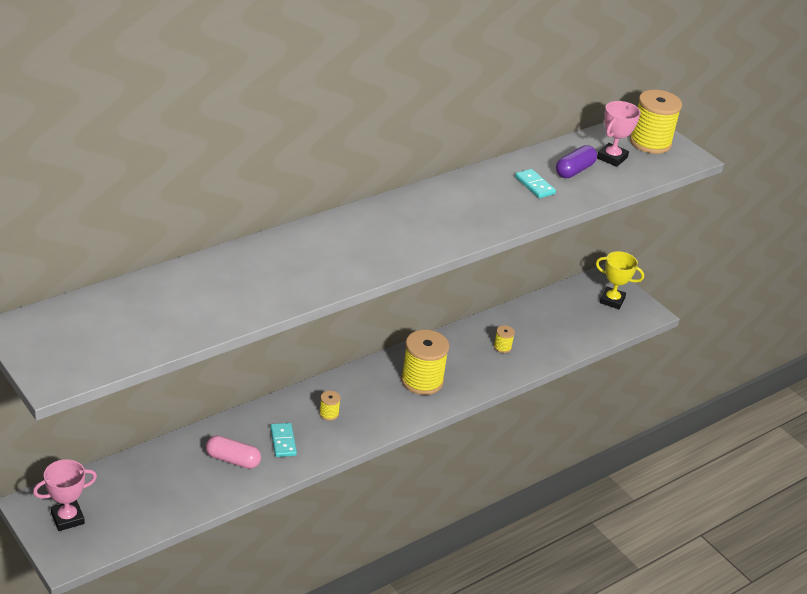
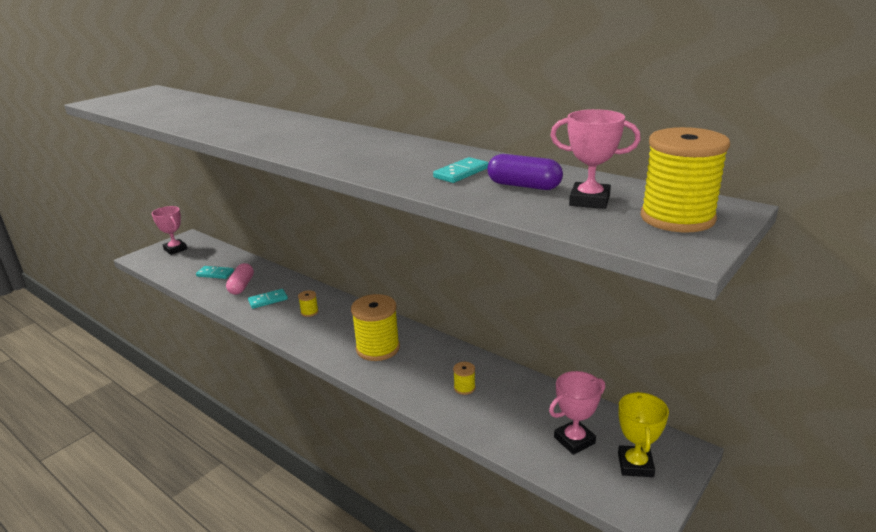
camera: 80 degrees right, 10 degrees down
(181, 481) = (215, 274): none -> turquoise domino
(581, 316) = (574, 440): none -> pink trophy

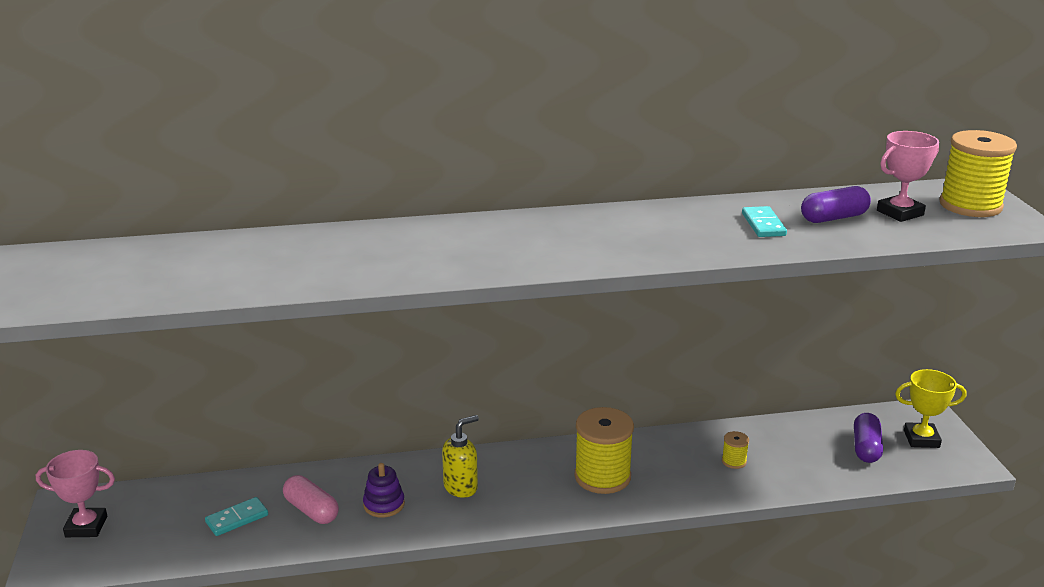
camera: 50 degrees left, 0 degrees up
(268, 300) = (384, 504): turquoise domino -> purple stacking toy
(309, 312) = (461, 487): yellow spool -> yellow soap dispenser
(574, 440) = (866, 448): pink trophy -> purple capsule
(635, 465) = (921, 439): yellow trophy -> yellow trophy turned 45 degrees counterclockwise

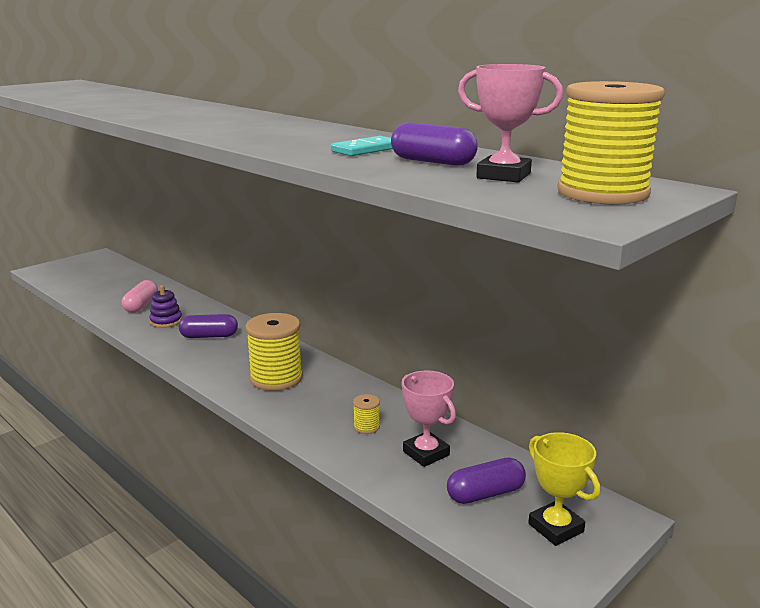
camera: 55 degrees right, 5 degrees down
(86, 527) = (81, 265): pink trophy -> pink trophy (426, 453)
(237, 519) = (116, 292): turquoise domino -> none
(461, 487) = (209, 336): yellow soap dispenser -> purple capsule

